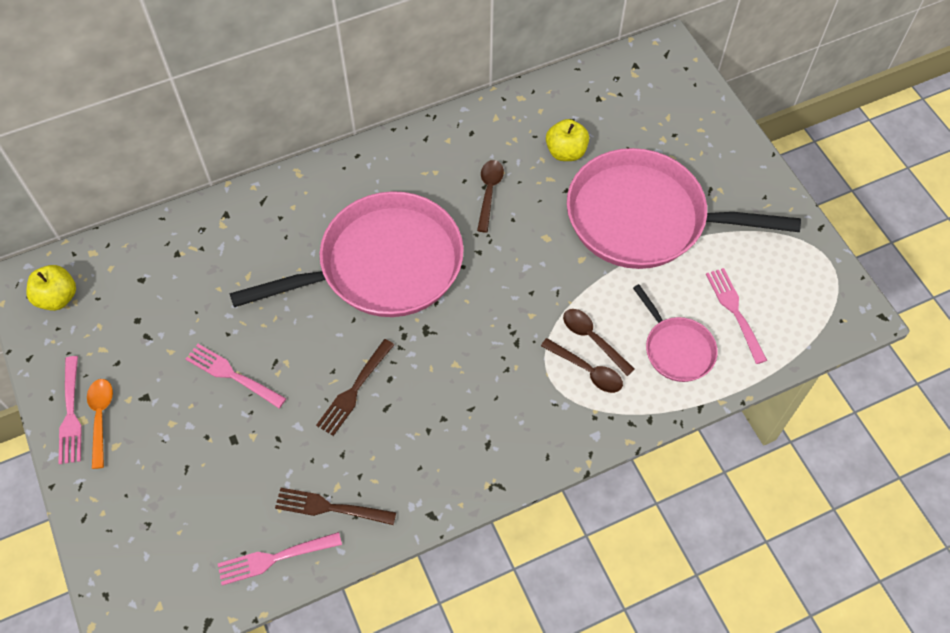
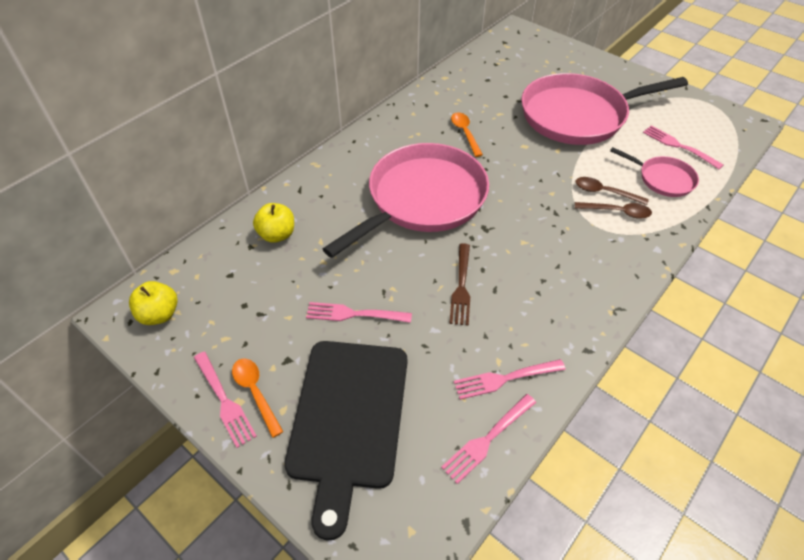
camera: 25 degrees left, 10 degrees down
(165, 480) = (348, 418): none -> black cutting board
(331, 507) = (505, 378): brown fork -> pink fork
(489, 192) = (465, 133): brown spoon -> orange spoon
(566, 152) = (498, 96): yellow apple -> yellow apple (277, 235)

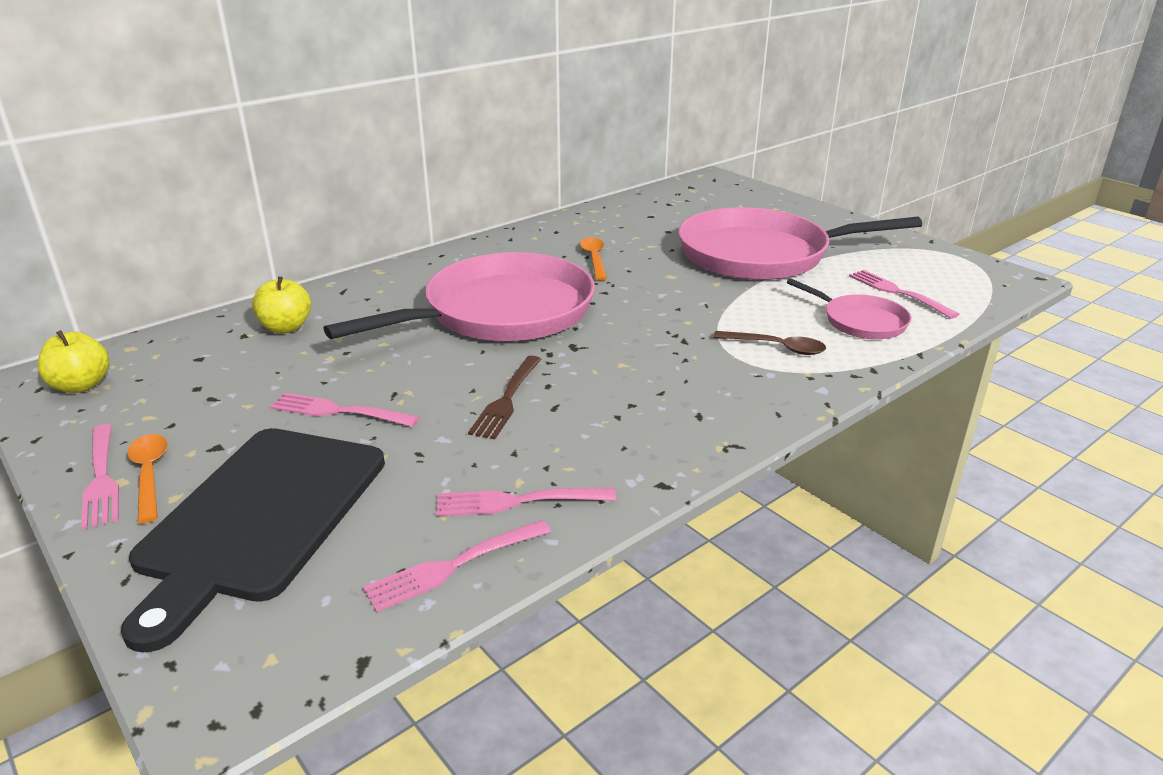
camera: 10 degrees right, 20 degrees down
(604, 192) = (766, 327): brown spoon -> none

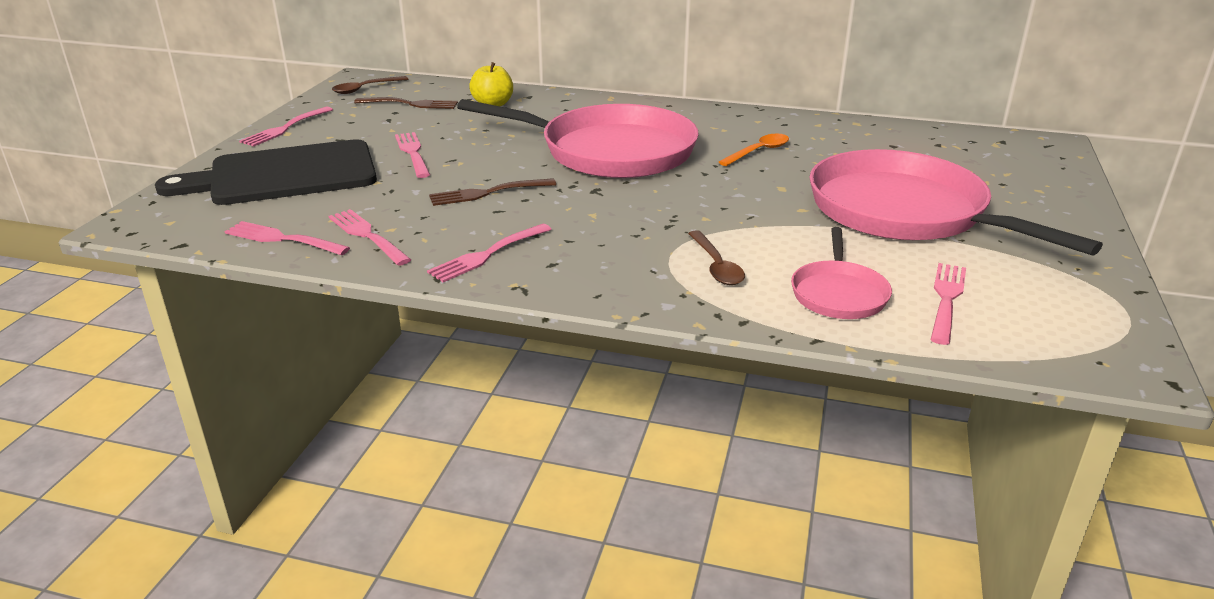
camera: 55 degrees right, 0 degrees up
(81, 386) = (365, 89): yellow apple -> brown spoon
(149, 474) = (299, 136): orange spoon -> none
(191, 372) = (409, 104): none -> brown fork
(644, 441) = (488, 254): none -> pink fork

